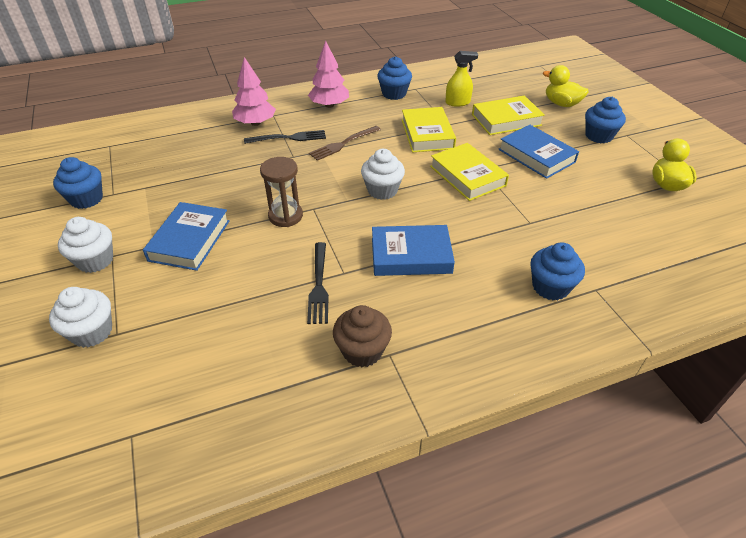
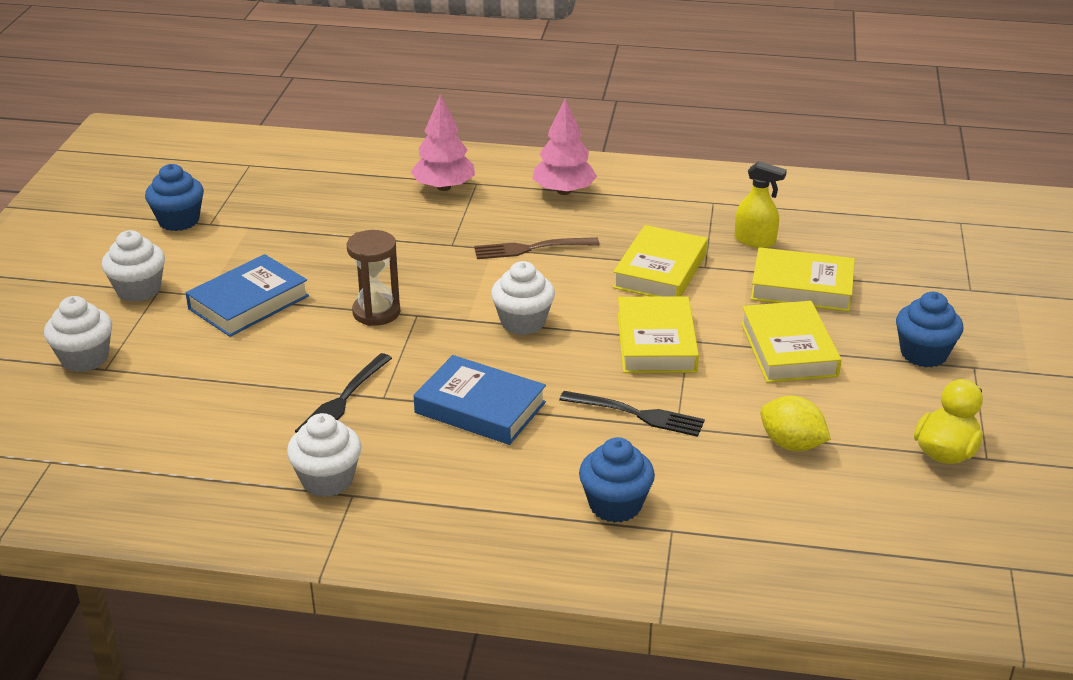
camera: 30 degrees right, 10 degrees down
(288, 138) = (468, 219): black fork -> black fork (637, 414)
(362, 351) = (327, 480): brown cupcake -> white cupcake
(394, 94) = (672, 201): blue cupcake -> none
(536, 156) = (788, 349): blue book -> yellow book
(561, 104) = (921, 290): yellow duck -> none
(596, 209) = (791, 444): none -> yellow lemon

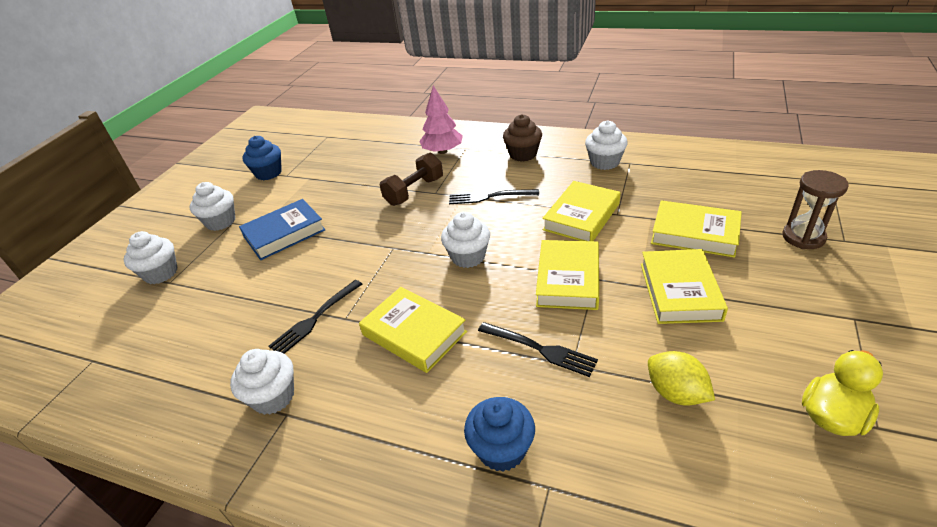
camera: 15 degrees right, 5 degrees up
(376, 312) = (366, 244): brown hourglass -> brown hourglass (803, 237)
(421, 243) = (414, 191): none -> brown dumbbell
(480, 407) = (414, 333): blue book -> yellow book
(531, 248) = (489, 197): brown fork -> black fork
(564, 191) = (523, 154): pink tree -> brown cupcake
(679, 201) = (604, 162): none -> white cupcake
(755, 241) = (659, 193): yellow spray bottle -> none
(923, 354) = (804, 302): blue cupcake -> none

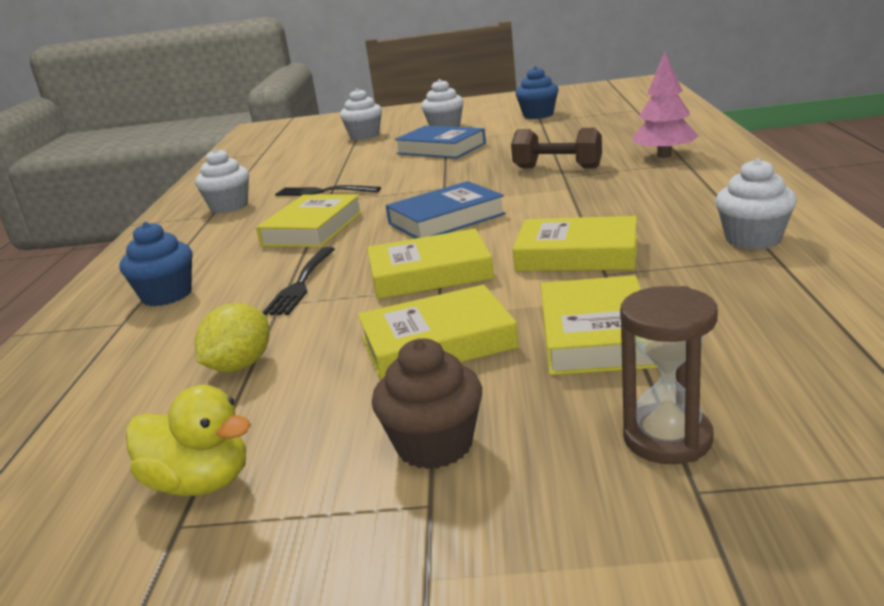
camera: 70 degrees right, 15 degrees down
(468, 257) = (446, 219): white cupcake -> blue book
(489, 197) = (579, 200): black fork -> none
(523, 154) = (710, 191): brown cupcake -> brown cupcake (434, 445)

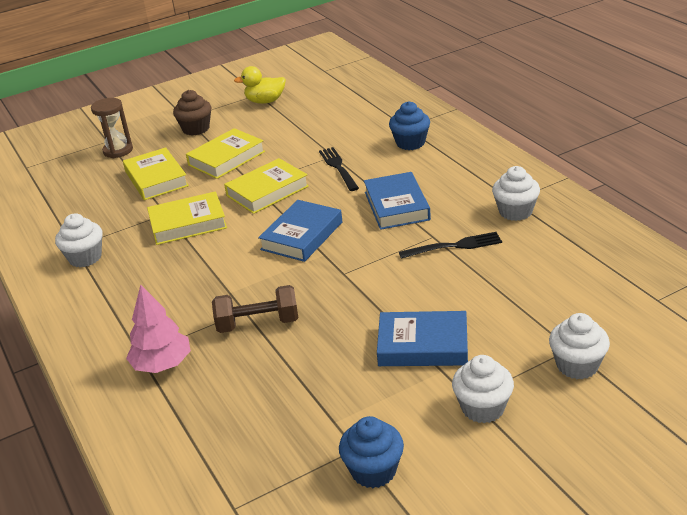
camera: 150 degrees right, 10 degrees up
(240, 366) = (307, 128): yellow lemon -> none
(313, 228) = (396, 206): yellow book -> blue book

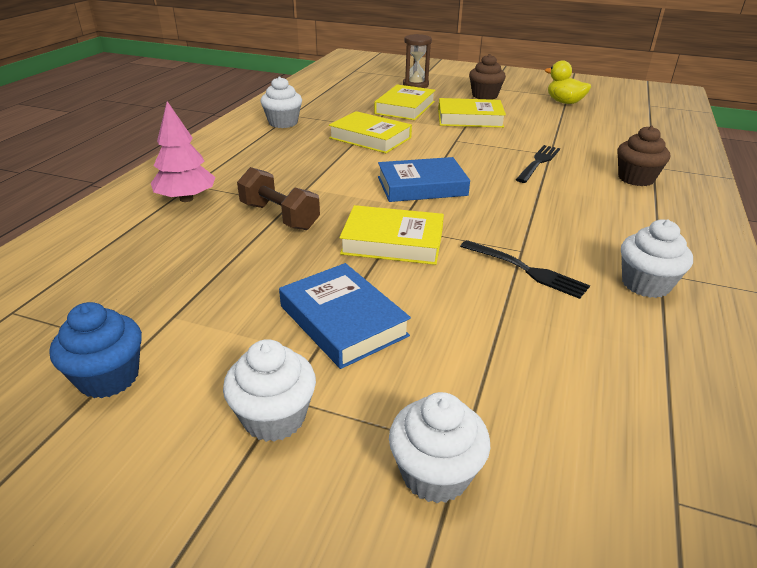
camera: 45 degrees right, 0 degrees up
(267, 191) = (457, 148): yellow book -> yellow book (392, 242)
(396, 206) = (534, 211): blue book -> none
(410, 143) = (636, 178): blue cupcake -> brown cupcake

